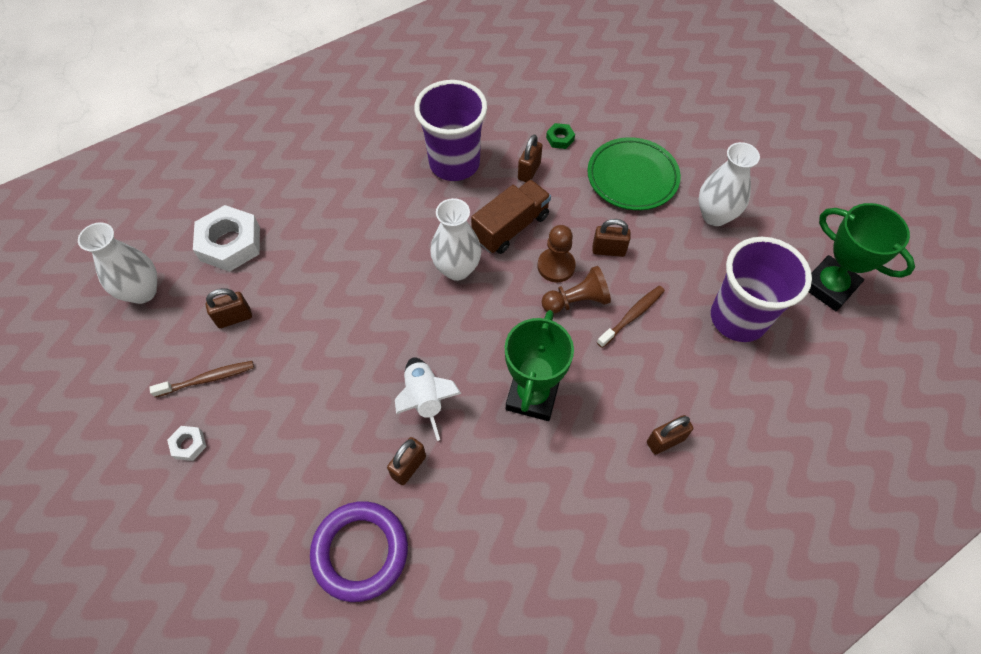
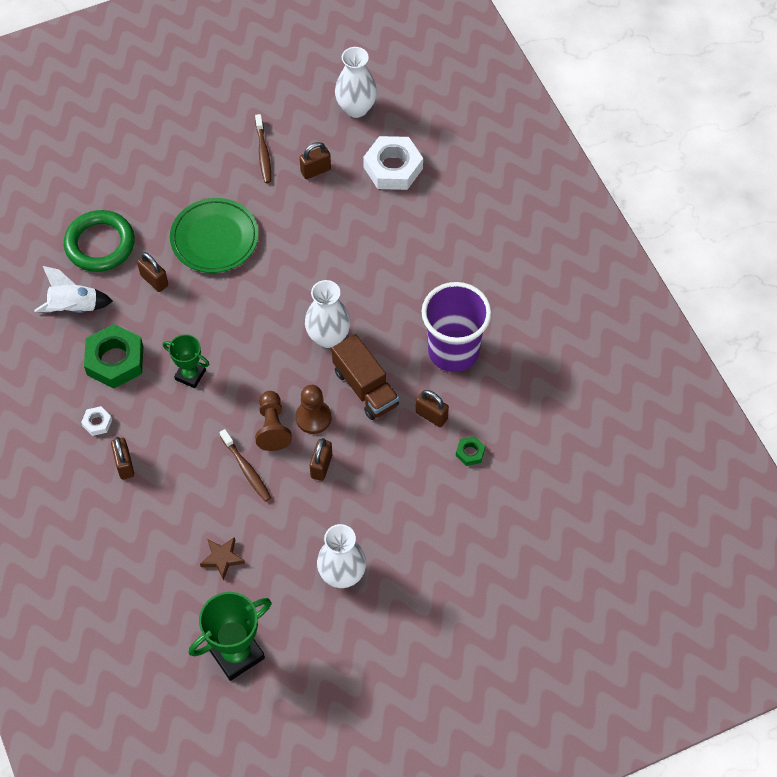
camera: 100 degrees right, 0 degrees up
(188, 445) = (211, 142): white nut -> white nut (97, 423)
(234, 318) = (315, 170): brown padlock -> brown padlock turned 75 degrees clockwise
(360, 552) = (100, 244): purple ring -> green ring
(425, 399) = (207, 297): white rocket -> white rocket (74, 307)
(531, 487) = (115, 360): none -> green nut
(532, 395) = (190, 375): green trophy -> green trophy, size x0.61
(632, 177) = (406, 509): green plate -> green plate (214, 238)
(738, 318) = (222, 558): purple cup -> brown star

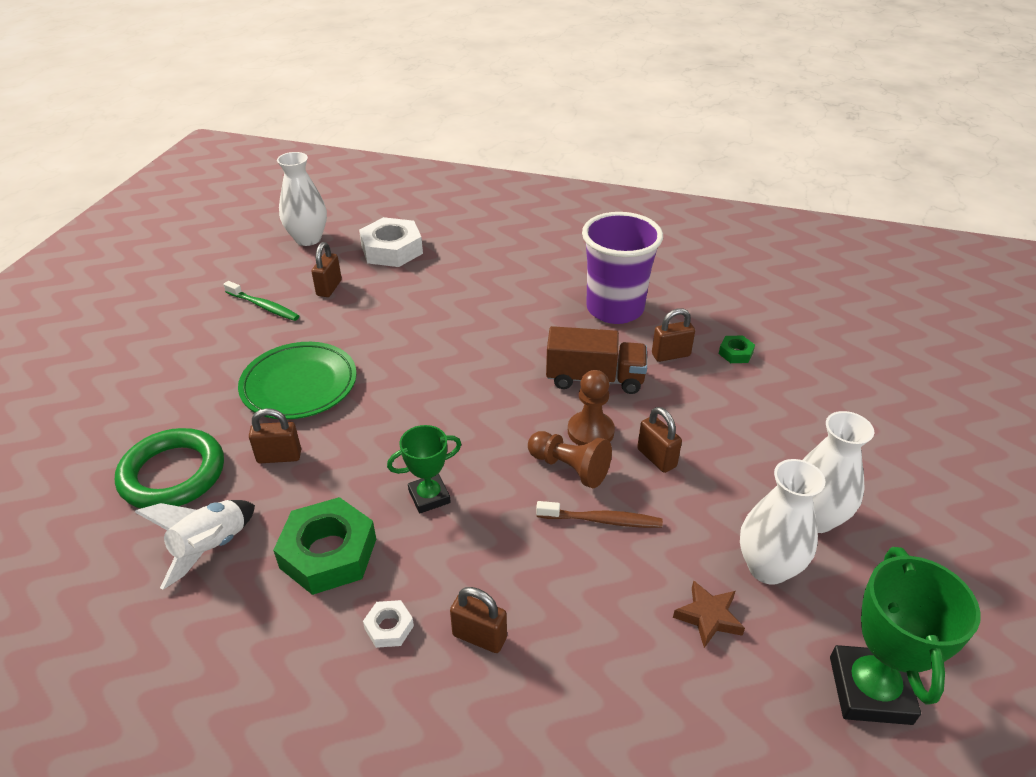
camera: 50 degrees left, 20 degrees down
(263, 153) = (263, 306): brown toothbrush -> green toothbrush
(328, 337) = (509, 372): white vase -> white vase (768, 568)

